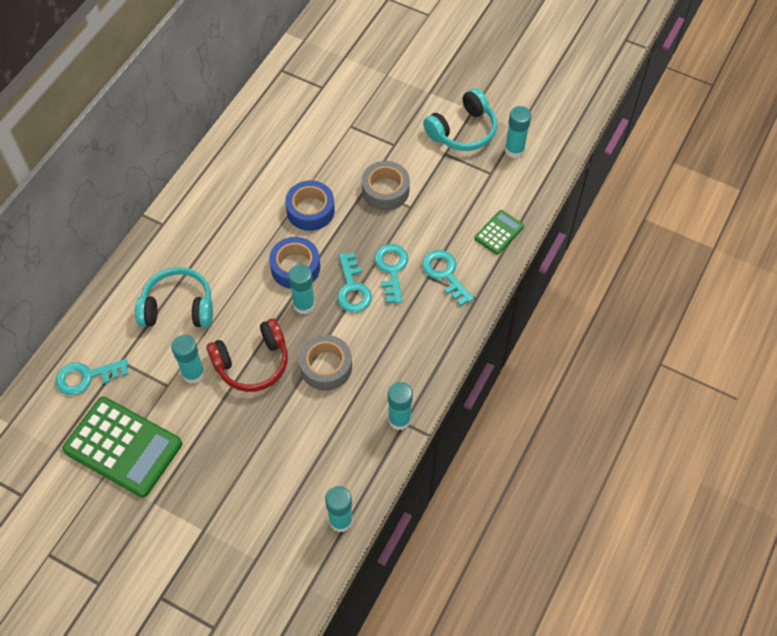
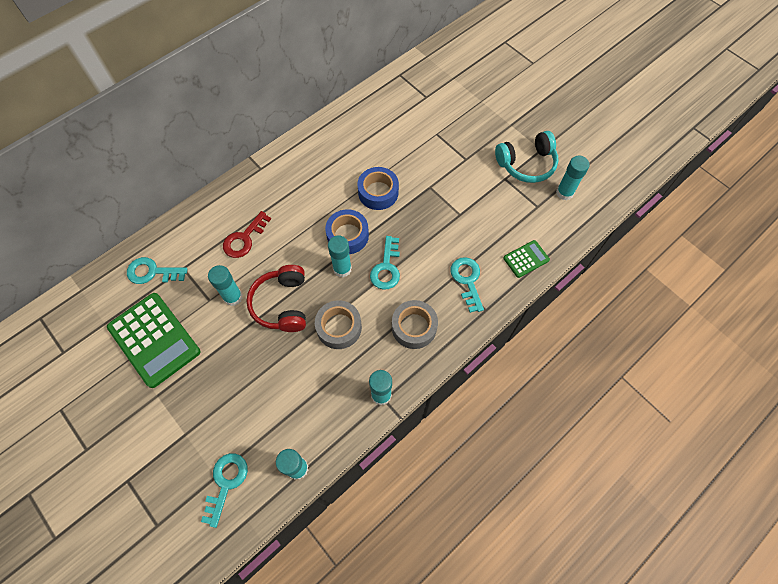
camera: 20 degrees right, 5 degrees up
(178, 307) = (244, 239): turquoise headphones -> red key
(252, 363) = (282, 304): red headphones -> red headphones turned 90 degrees clockwise
(385, 190) = (444, 194): grey tape -> grey tape (414, 327)
(392, 269) = (424, 262): turquoise key -> turquoise key (226, 483)

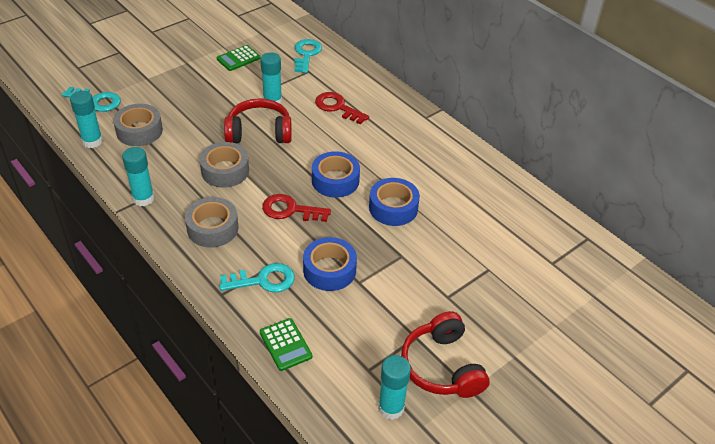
camera: 90 degrees right, 20 degrees down
(154, 339) = (238, 58): green calculator -> green calculator, size x0.49
(280, 421) = (139, 131): none -> grey tape
(342, 269) = (293, 175): turquoise glue stick -> none
(386, 268) = (290, 210): turquoise key -> red key
(450, 234) = (329, 270): none -> blue tape
(526, 164) = (442, 366): turquoise headphones -> red headphones

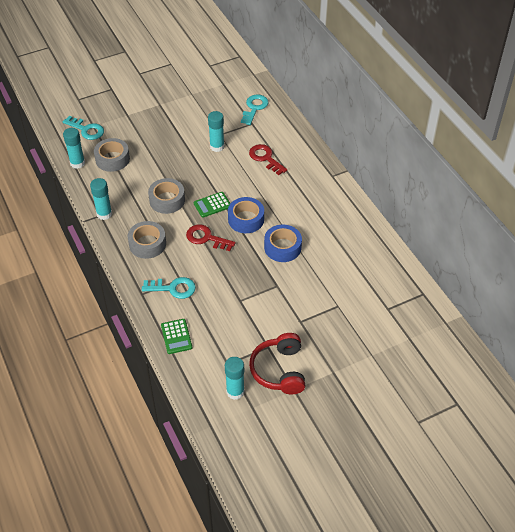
camera: 15 degrees right, 5 degrees up
(238, 58) = (200, 105): green calculator -> green calculator (212, 205)
(259, 132) = (200, 172): red headphones -> none
(329, 270) = (221, 288): blue tape -> none

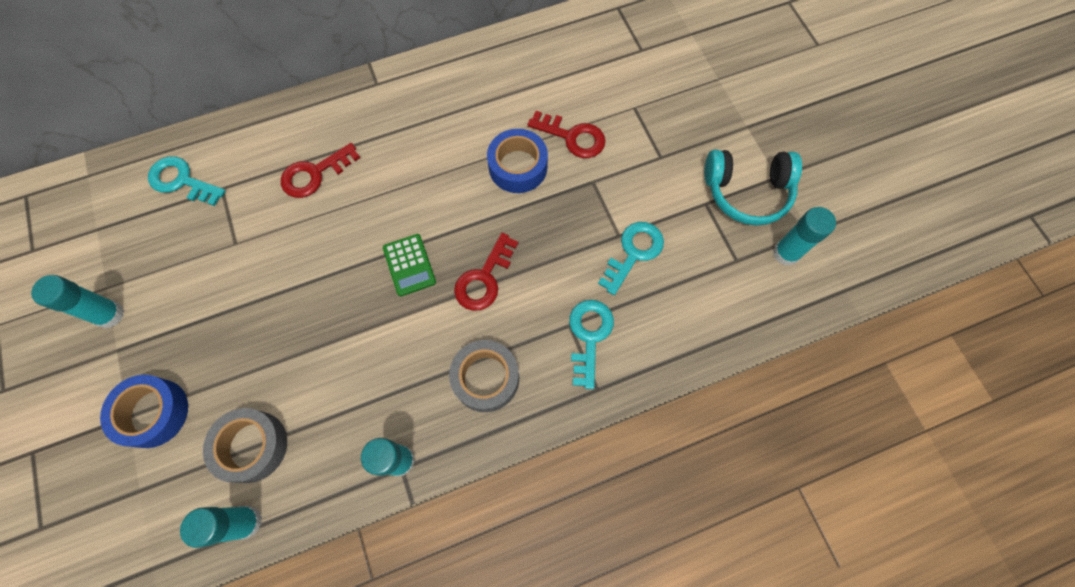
camera: 85 degrees left, 20 degrees up
(86, 130) = (148, 505): turquoise key -> turquoise key (634, 252)
(167, 200) = (384, 341): grey tape -> none
(176, 336) = (687, 334): green calculator -> none
(217, 146) = (266, 250): turquoise glue stick -> turquoise glue stick (109, 314)
(246, 219) = (451, 214): blue tape -> blue tape (153, 413)
(279, 370) = (747, 192): red headphones -> turquoise headphones
(308, 273) = (573, 137): none -> red key

